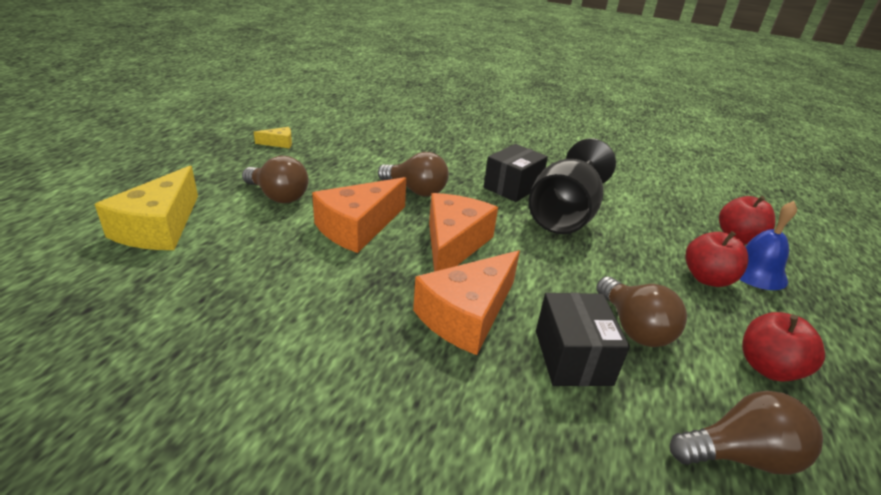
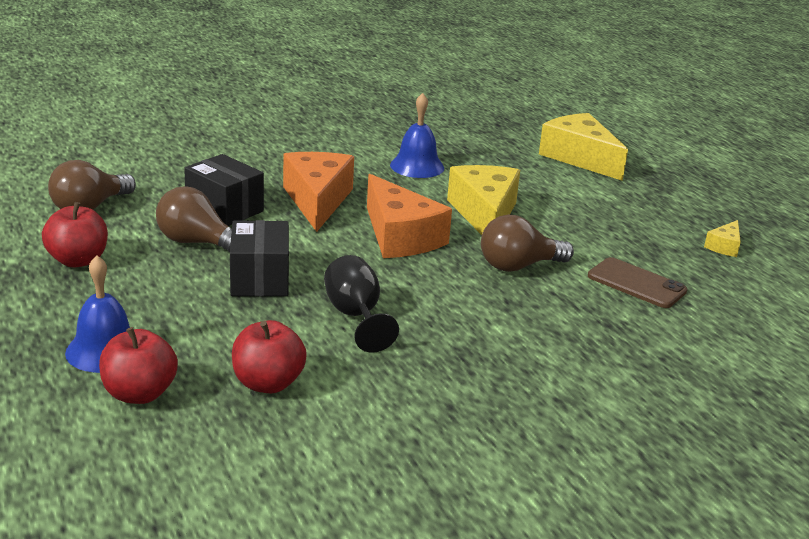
camera: 135 degrees right, 5 degrees down
(278, 196) = (585, 206): brown light bulb -> none
(303, 302) = (417, 166): none -> blue bell
(358, 227) = (485, 214): orange cheese -> yellow cheese
(374, 155) = (636, 283): none -> brown phone
(512, 187) = (453, 323): black box -> black box (260, 279)
(565, 215) = (356, 316): black goblet -> black goblet, size x0.59
(707, 278) = (156, 315): red apple -> red apple (268, 383)

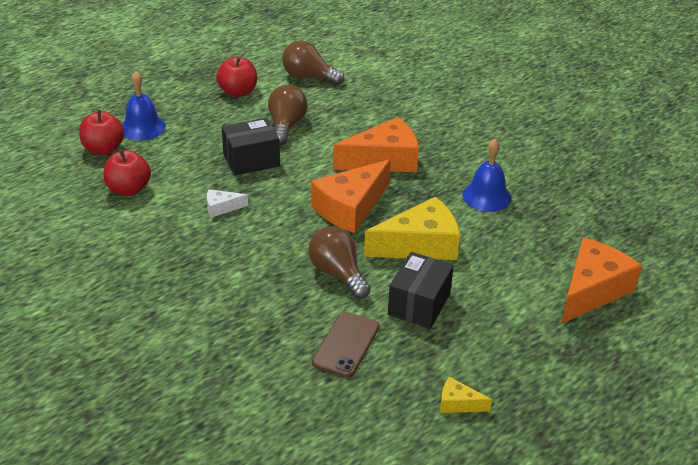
camera: 75 degrees right, 10 degrees up
(224, 209) = (342, 125): black box -> black box (419, 304)
(356, 316) = (221, 208): black goblet -> white cheese
(580, 158) = (592, 290): yellow cheese -> orange cheese

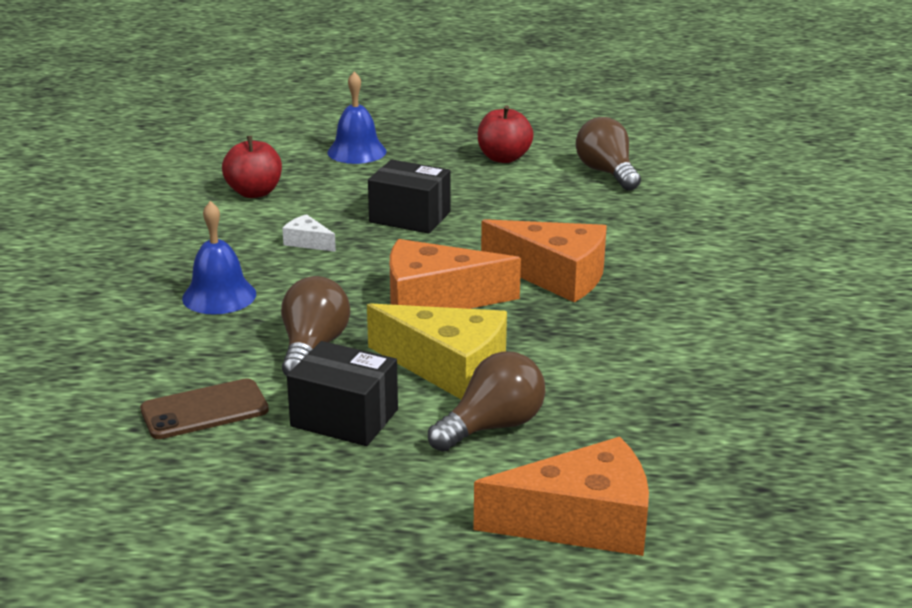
camera: 45 degrees right, 10 degrees down
(103, 149) = (291, 155): red apple -> none
(286, 126) = (501, 204): brown light bulb -> brown light bulb (492, 426)
(419, 304) = (344, 418): black box -> black box turned 45 degrees clockwise
(458, 403) = (210, 528): yellow cheese -> none
(486, 196) = (620, 362): blue bell -> blue bell (219, 296)

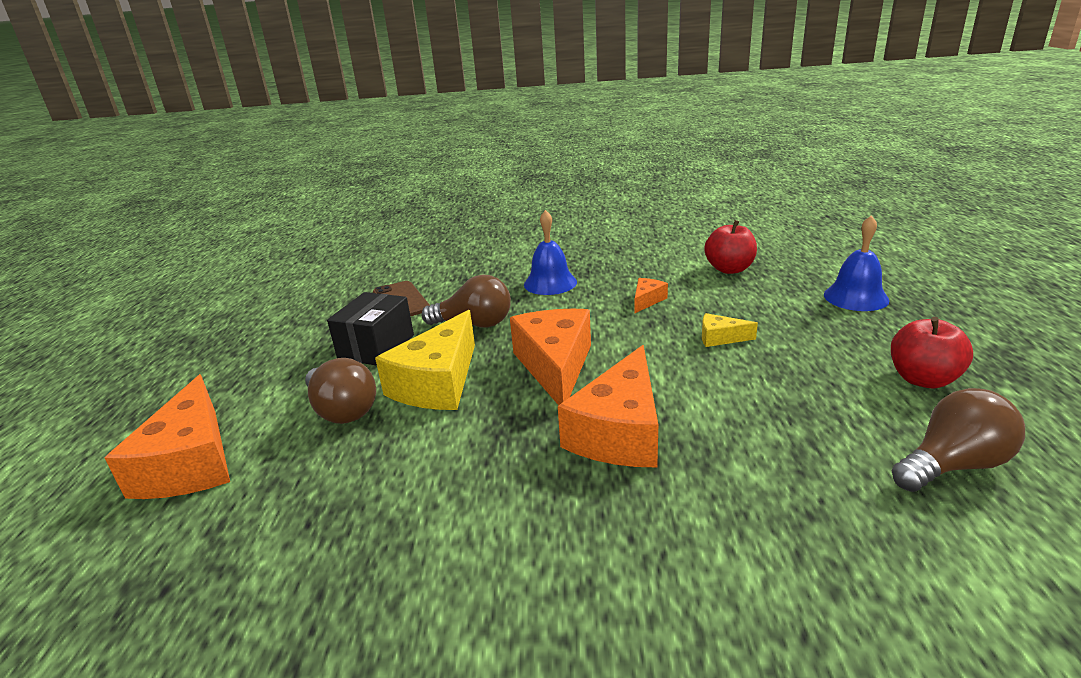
camera: 90 degrees right, 0 degrees up
(307, 242) = (647, 300): white cheese -> orange cheese
(410, 217) = (720, 338): black box -> yellow cheese

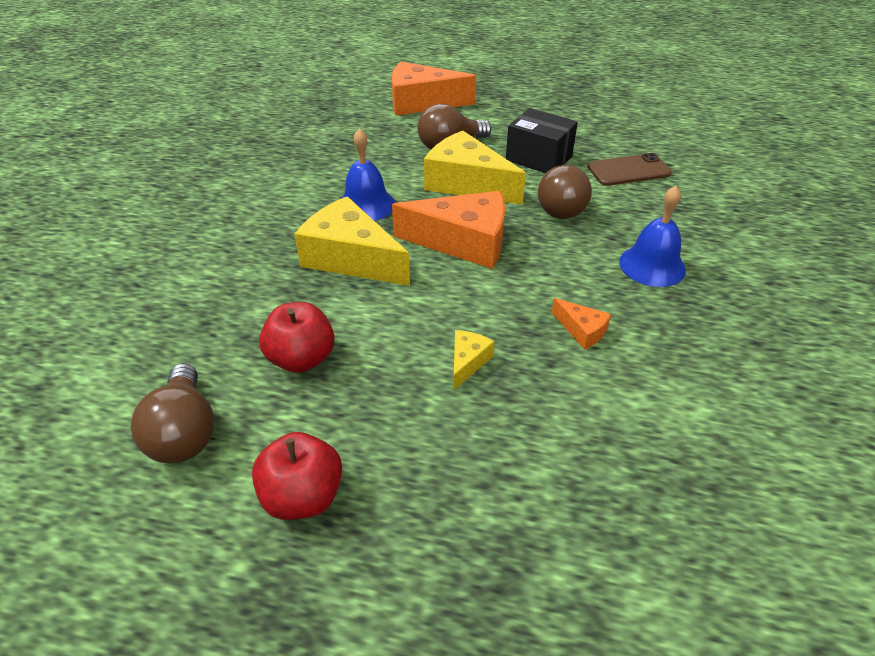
camera: 100 degrees right, 15 degrees up
(619, 431) = (351, 258): orange cheese -> yellow cheese
(729, 269) = (666, 443): red apple -> red apple (302, 358)
(856, 297) = (527, 554): blue bell -> blue bell (366, 205)

